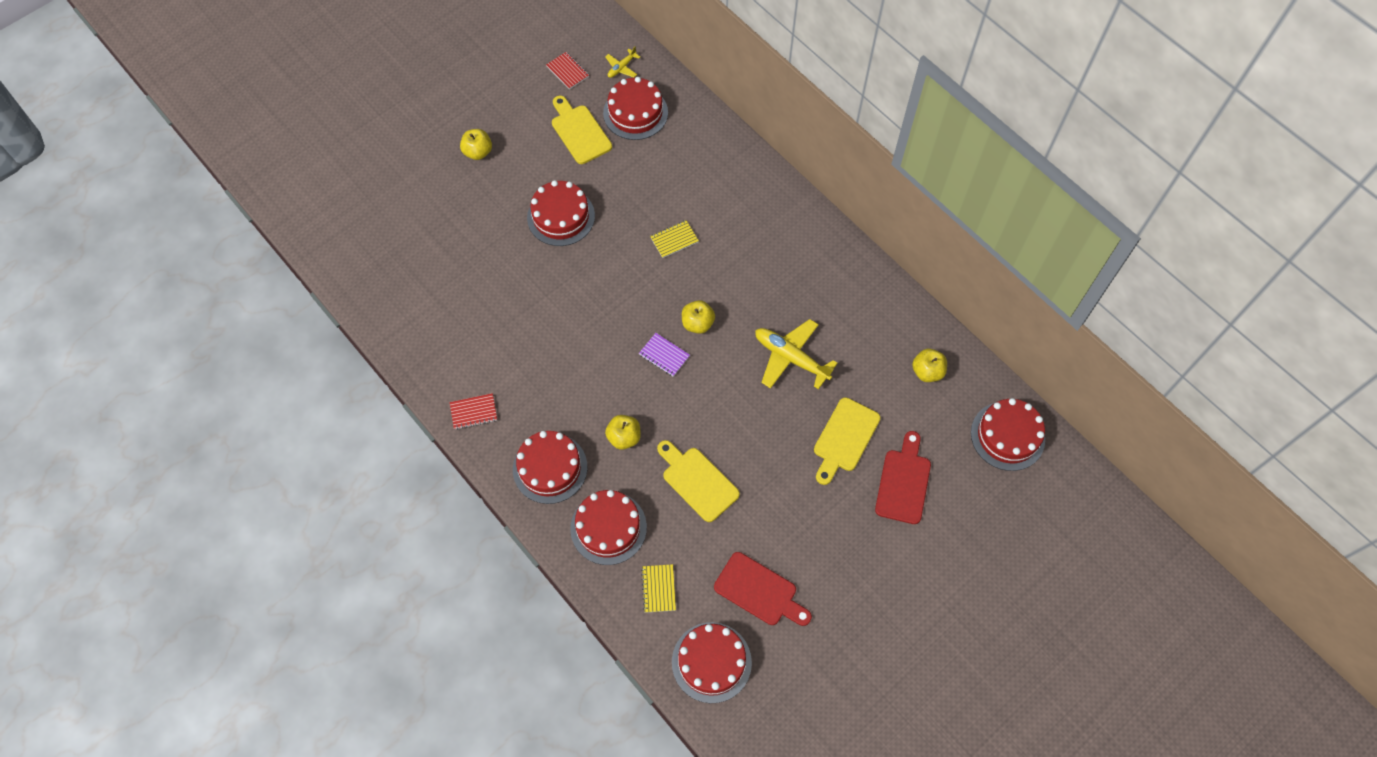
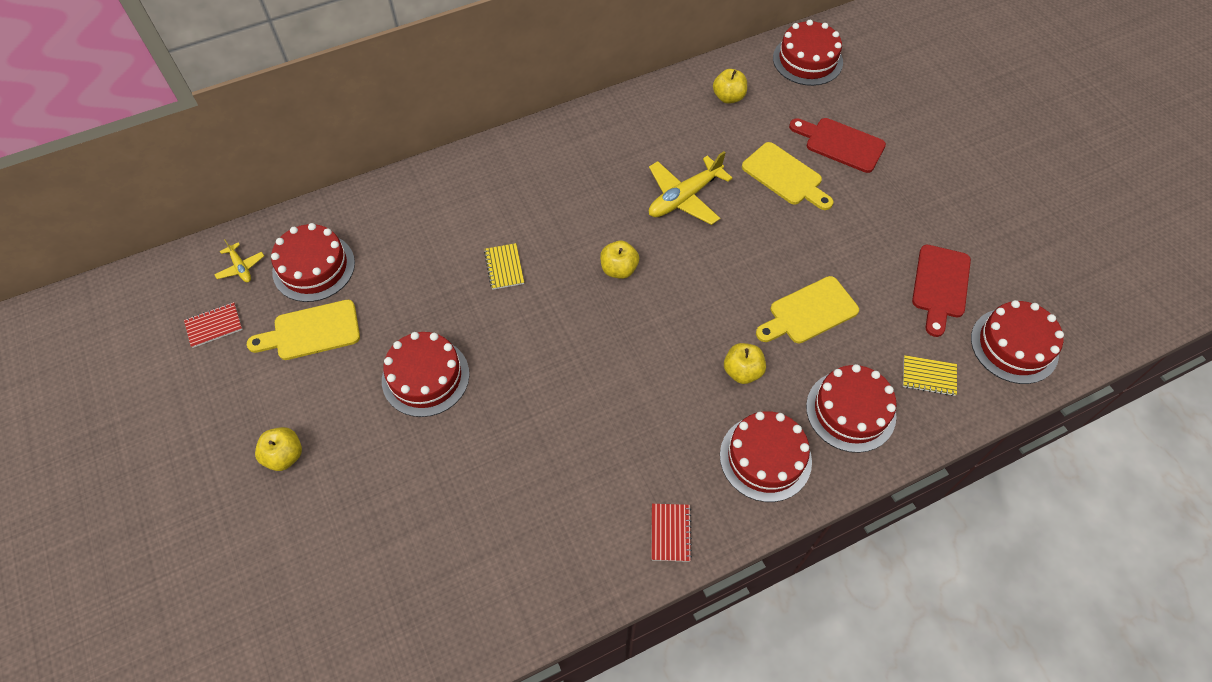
camera: 75 degrees left, 5 degrees down
(664, 355) = (649, 309): purple notebook -> none
(759, 591) = (940, 285): red cutting board -> red cutting board turned 150 degrees clockwise

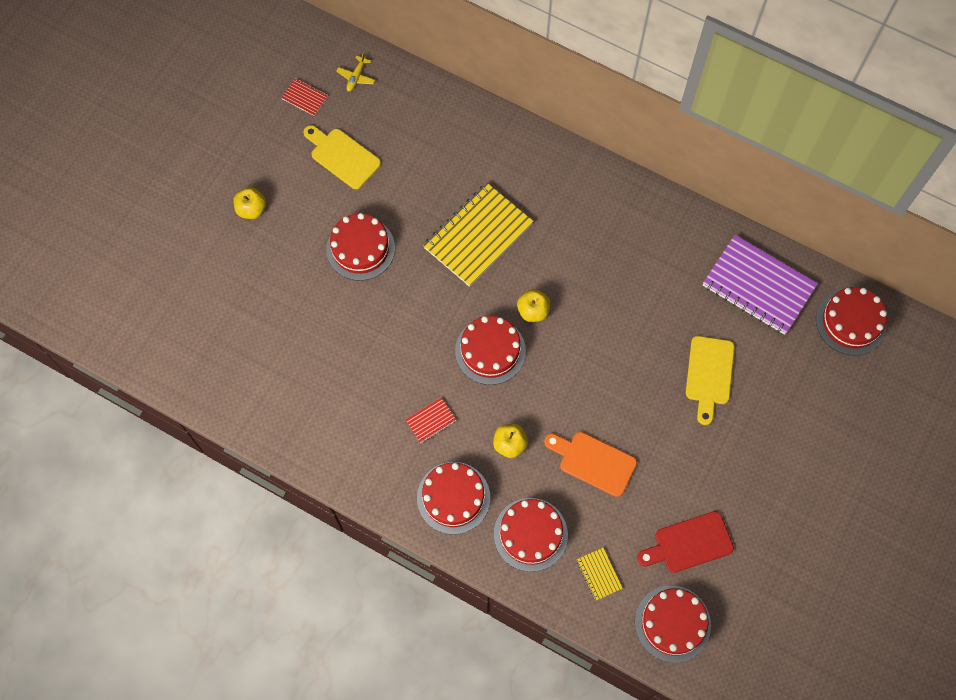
camera: 55 degrees right, 10 degrees up
(314, 267) = (389, 119): red cake -> red cake (490, 351)
(504, 267) = (478, 236): yellow notebook -> yellow notebook, size x2.30
(670, 533) = (359, 469): red notebook -> red notebook (431, 421)
(684, 198) = (631, 315): yellow plane -> none
(728, 97) = (758, 286): yellow apple -> purple notebook
(809, 312) = (593, 462): yellow cutting board -> orange cutting board
(840, 144) = (776, 397): red cutting board -> none

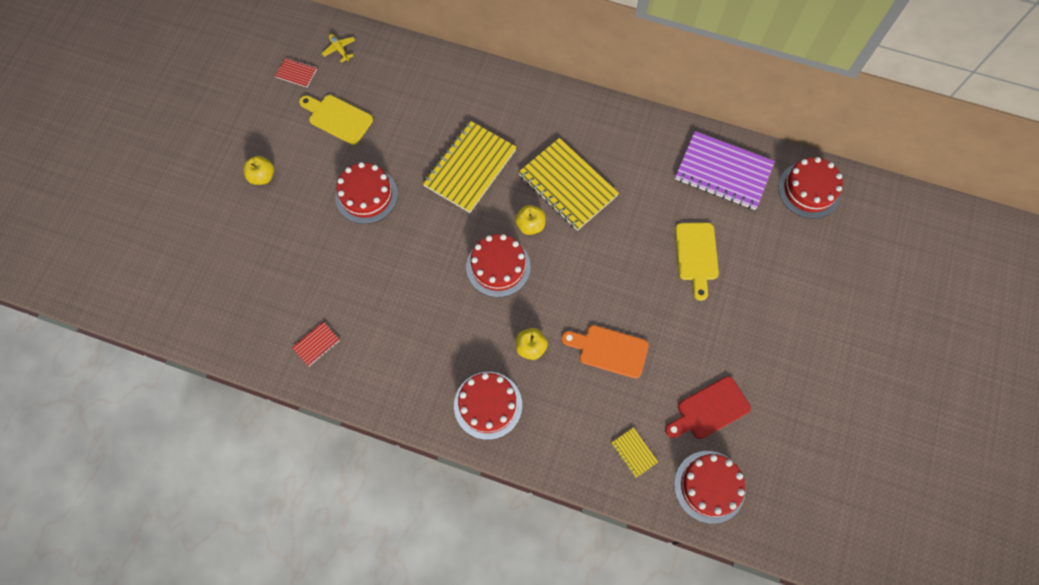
camera: 10 degrees left, 0 degrees up
(356, 77) = (339, 49): yellow plane -> yellow plane turned 135 degrees clockwise
(431, 421) = (455, 338): red notebook -> red notebook (316, 344)
(530, 534) = (564, 427): red cake -> none
(582, 273) = (567, 185): none -> yellow notebook

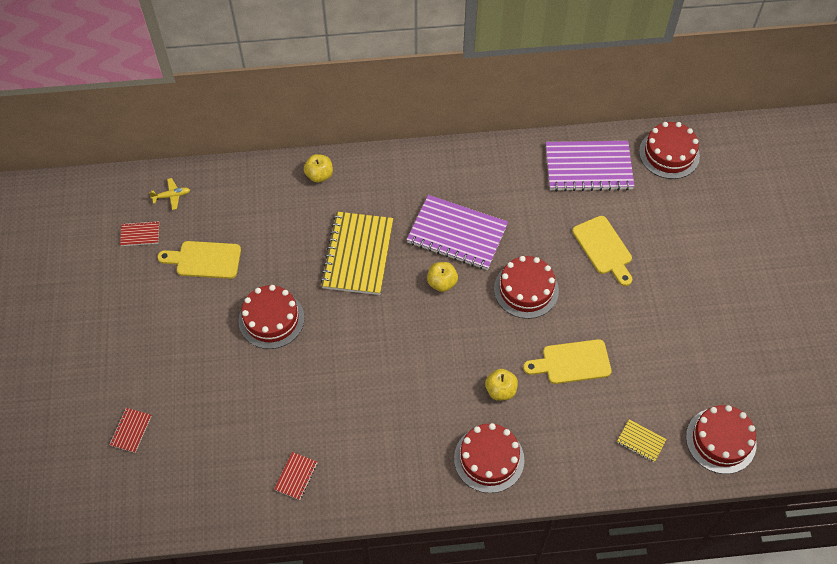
camera: 25 degrees left, 10 degrees down
(204, 243) = (131, 430): none -> red notebook
(262, 176) = (157, 344): yellow apple -> yellow apple (319, 175)
(339, 49) = (172, 196): yellow plane -> yellow plane turned 135 degrees clockwise
(498, 266) = (432, 332): red cake -> red cake (526, 289)
(567, 185) = (457, 234): yellow notebook -> purple notebook
(609, 350) = (572, 362): orange cutting board -> yellow cutting board
(709, 409) = (685, 375): red cutting board -> none

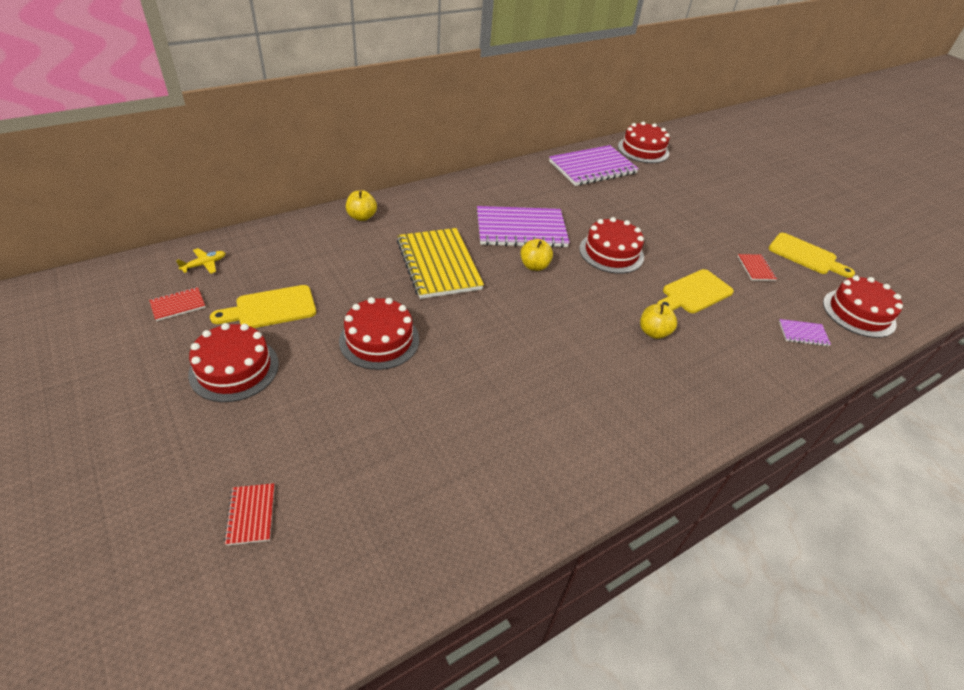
camera: 30 degrees left, 15 degrees down
(296, 476) = (504, 487): red notebook -> red notebook (756, 268)
(489, 459) = (692, 393): red cake -> red cake (234, 368)
(604, 248) = (648, 212): yellow cutting board -> yellow cutting board (806, 255)
(641, 441) = (803, 334): yellow notebook -> purple notebook

